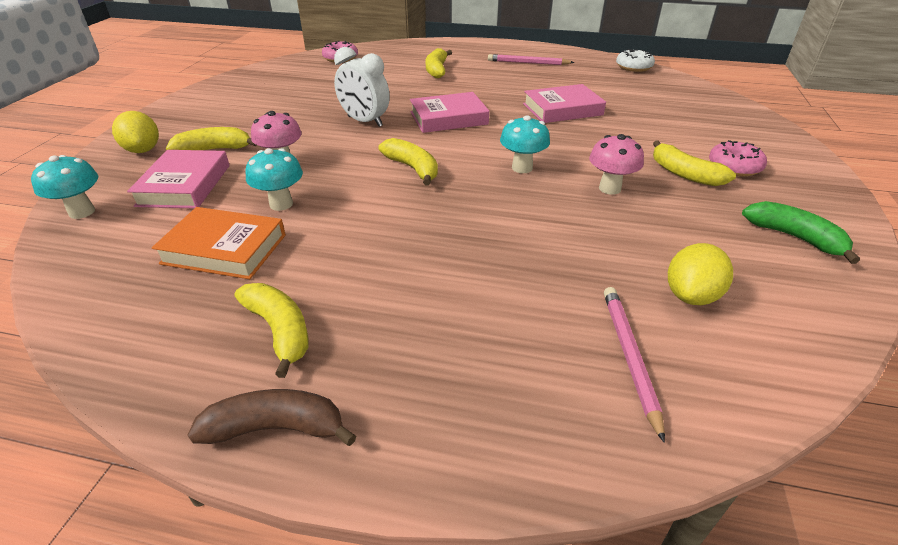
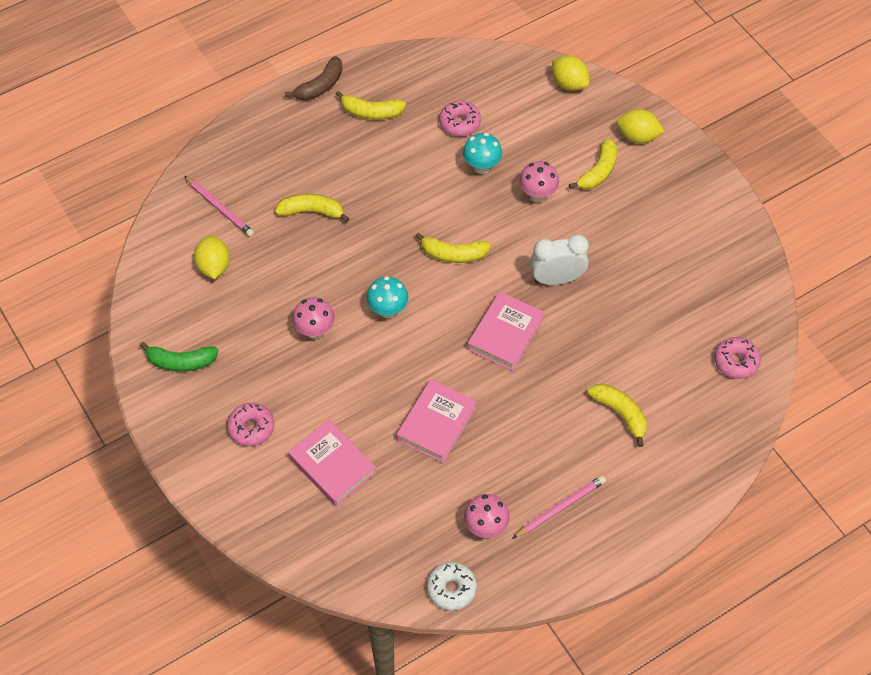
camera: 135 degrees right, 20 degrees up
(82, 212) = (569, 83): turquoise mushroom -> yellow lemon
(185, 185) = (556, 136): pink book -> pink book (332, 465)
(224, 249) = (459, 123): orange book -> pink donut
(584, 73) = (485, 527): none -> pink mushroom
(684, 174) = (279, 389): yellow banana -> yellow banana (312, 211)

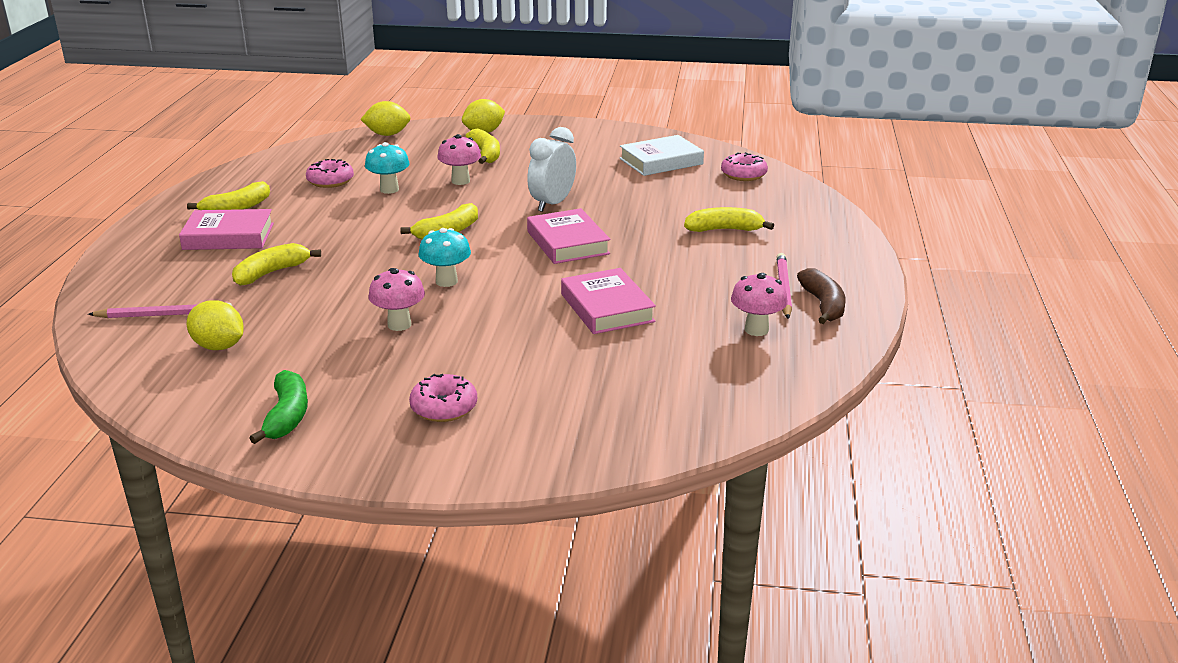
camera: 50 degrees left, 30 degrees down
(181, 362) = (287, 416): green banana -> green banana turned 45 degrees counterclockwise
(320, 86) = (159, 217): brown banana -> brown banana (823, 305)
(332, 465) = (566, 380): pink book -> pink book (228, 236)
(451, 589) = (804, 374): white donut -> none
(704, 290) = (661, 161): none -> white book

